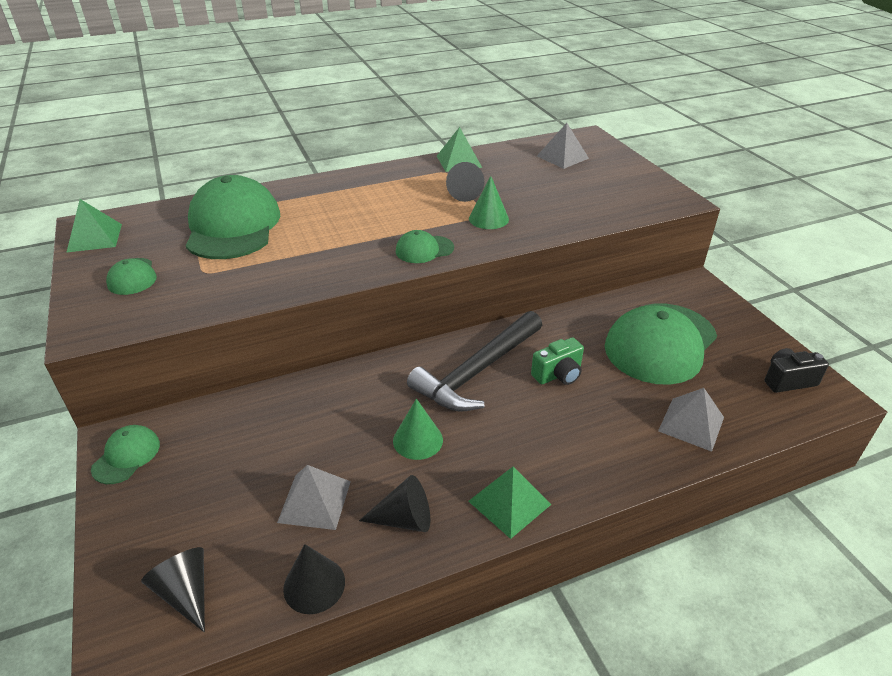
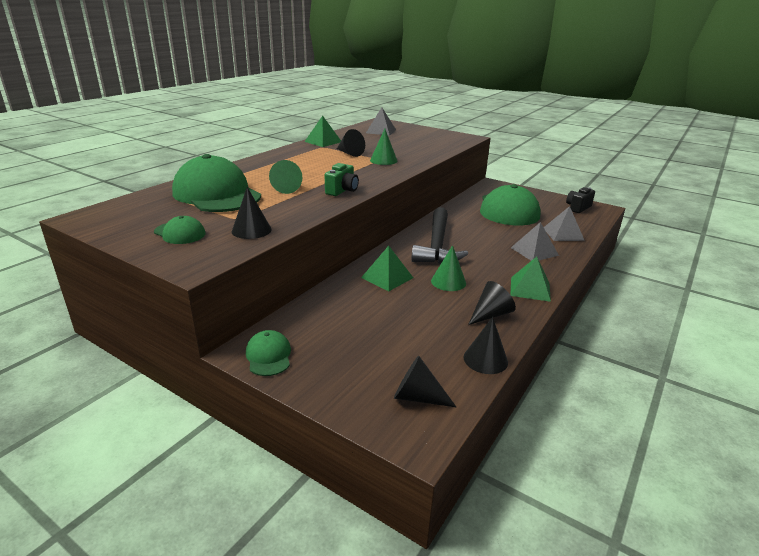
camera: 35 degrees left, 10 degrees down
(95, 237) = (103, 222): green pyramid -> green pyramid (387, 277)
(194, 297) = (251, 230): none -> black cone
(310, 237) = (285, 188): none -> green cone
(315, 501) = (431, 327): grey pyramid -> grey pyramid (534, 251)
(424, 249) = (369, 179): green cap -> none
(558, 374) = (479, 234): green camera -> green camera (342, 191)

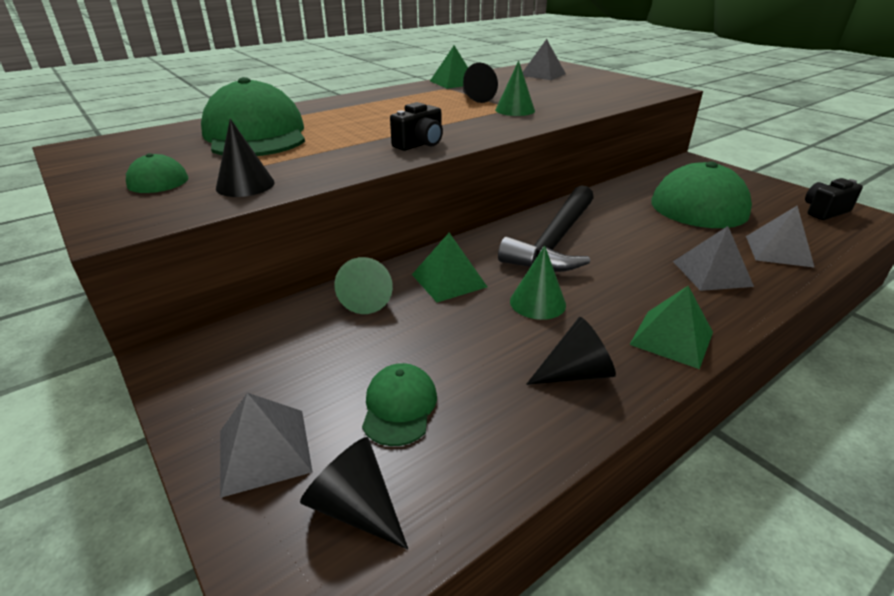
camera: 20 degrees right, 5 degrees up
(268, 356) = (198, 374): green cap -> green cap (399, 406)
(285, 188) = (347, 134): green cone -> green cone (367, 299)
(342, 191) = (420, 144): green camera -> black camera
(346, 384) = (264, 451): none -> grey pyramid
(485, 359) = (518, 460): black cone -> none

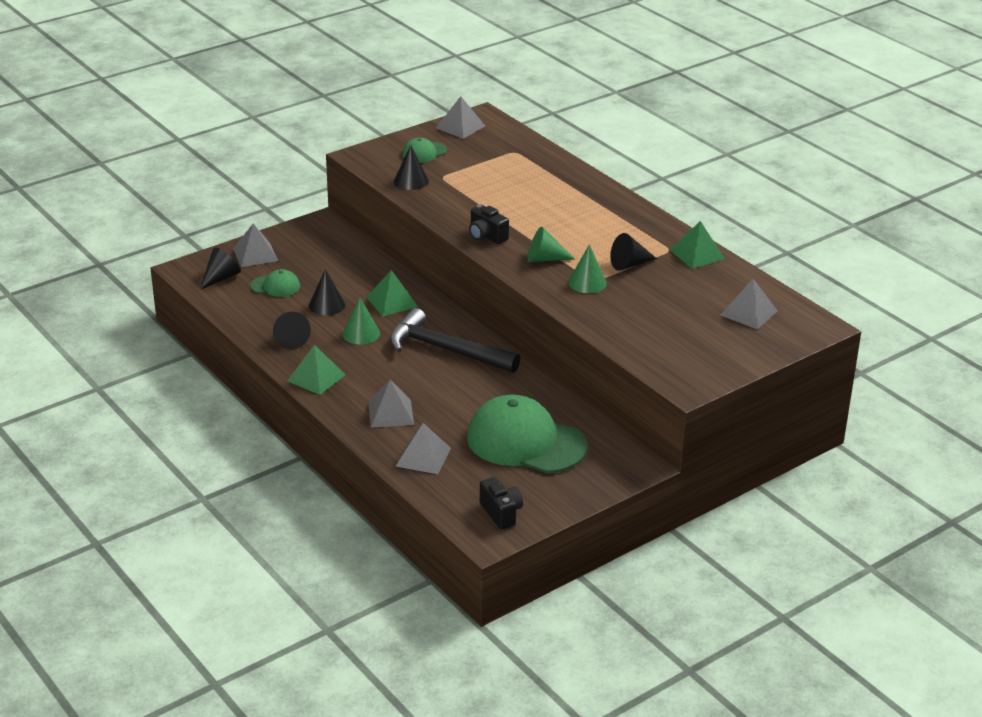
camera: 90 degrees right, 0 degrees up
(94, 159) = (460, 127): none -> grey pyramid
(256, 134) = (511, 171): green cap -> none
(367, 299) = (373, 273): green cone -> green cone (545, 259)
(463, 339) = (327, 305): none -> black cone

